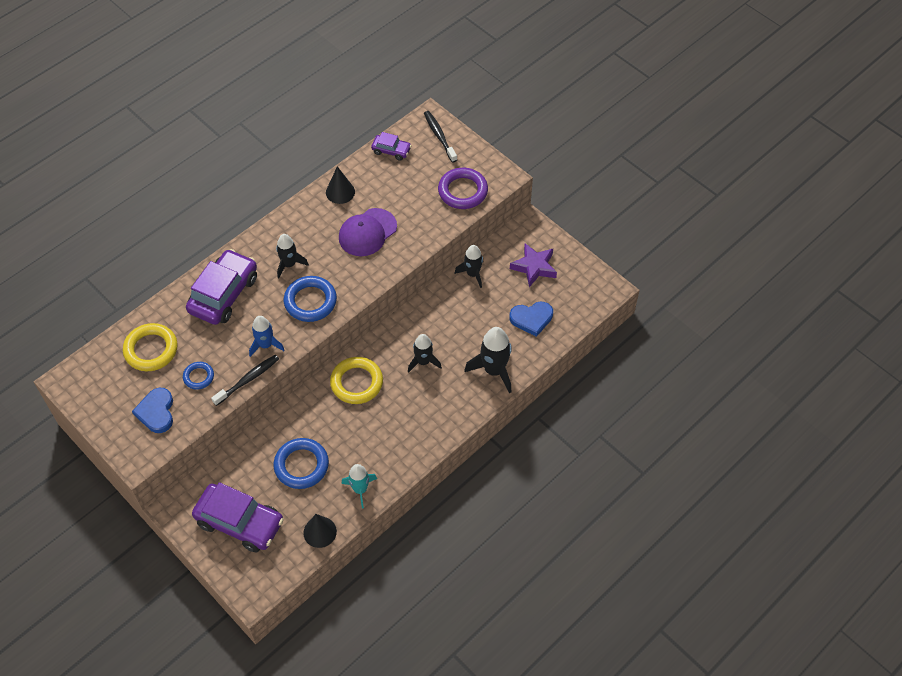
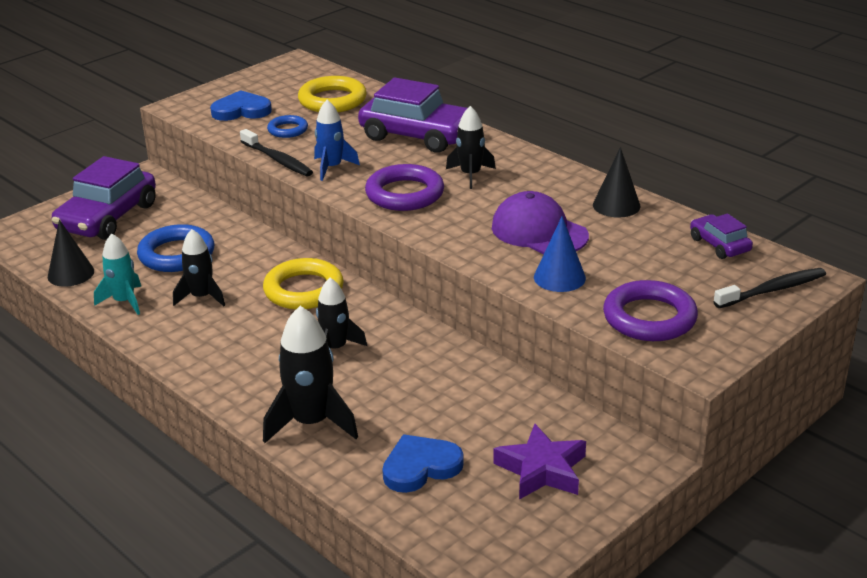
camera: 90 degrees right, 25 degrees down
(310, 301) = (404, 194): blue ring -> purple ring
(391, 150) = (719, 245): purple car -> purple car turned 135 degrees clockwise
(420, 226) = (559, 277): none -> blue cone
(472, 274) = (516, 395): black rocket -> black rocket (201, 297)
(531, 319) = (420, 467): blue heart -> blue heart turned 75 degrees clockwise

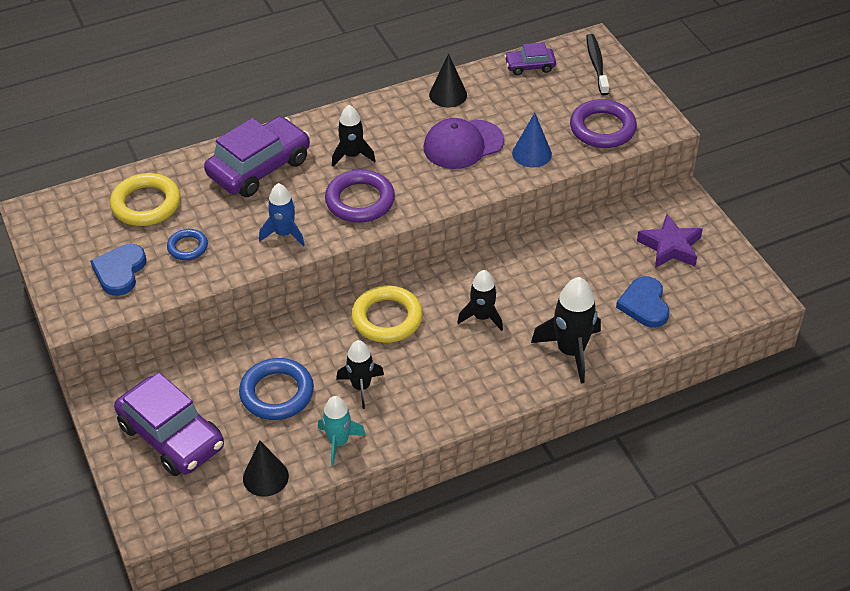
camera: 70 degrees left, 15 degrees up
(277, 160) = (245, 266): black toothbrush -> none

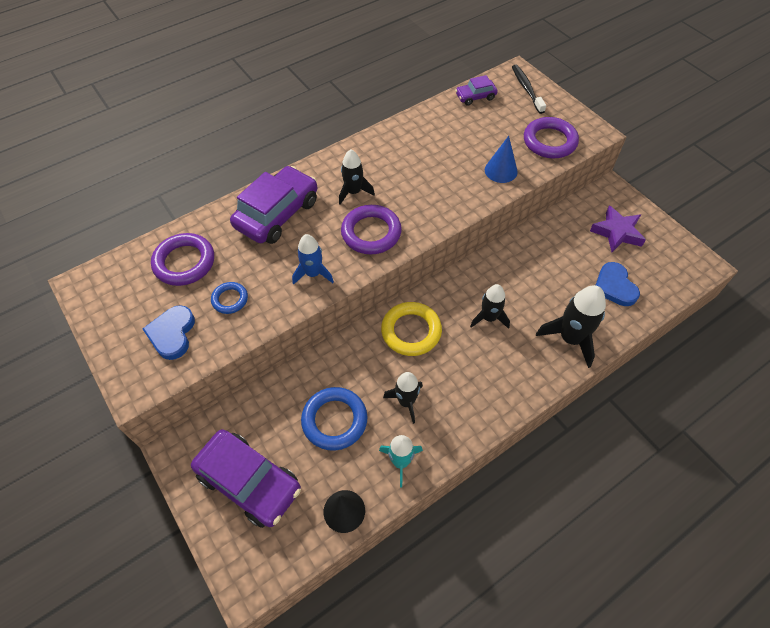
camera: 10 degrees left, 10 degrees up
(146, 204) = (184, 262): yellow ring -> purple ring
(448, 95) = (418, 128): black cone -> none
(463, 144) = (443, 170): purple cap -> none

